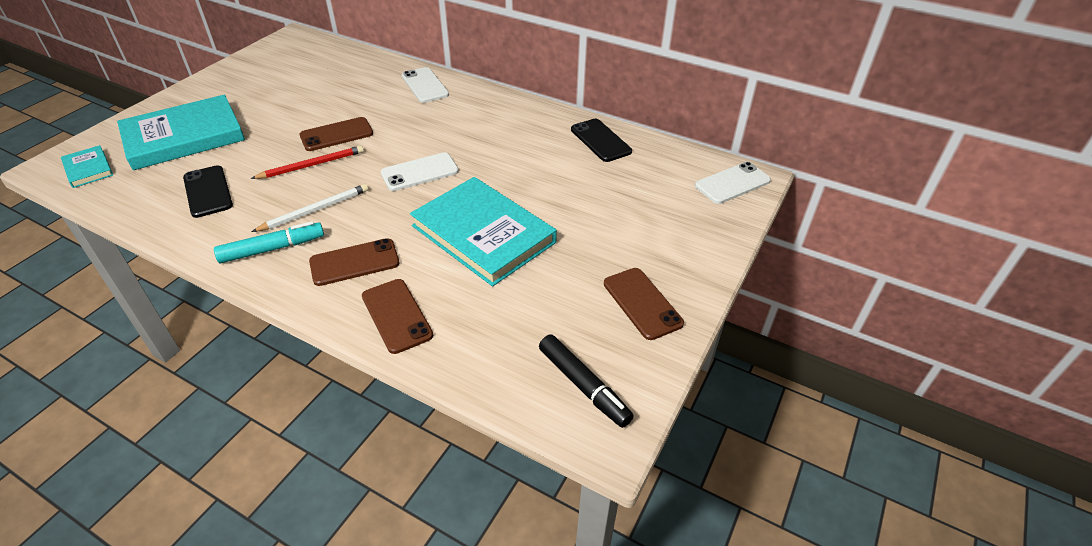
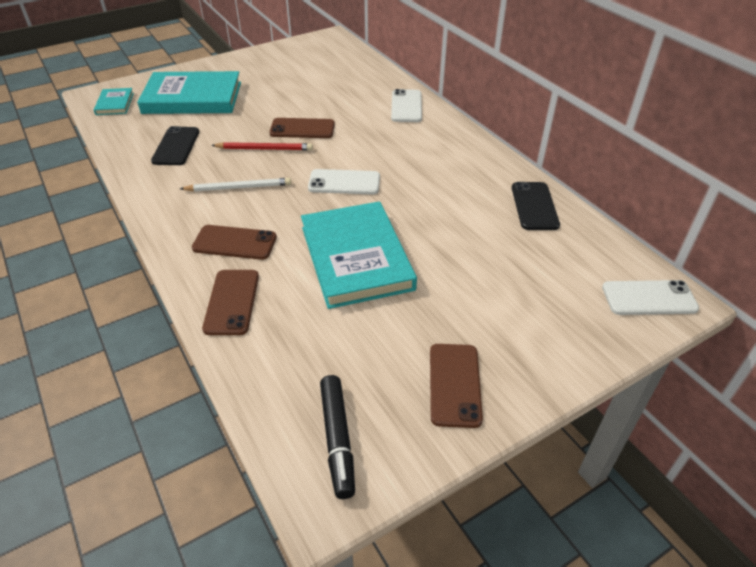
camera: 30 degrees right, 0 degrees up
(272, 249) = (185, 208): turquoise marker -> none

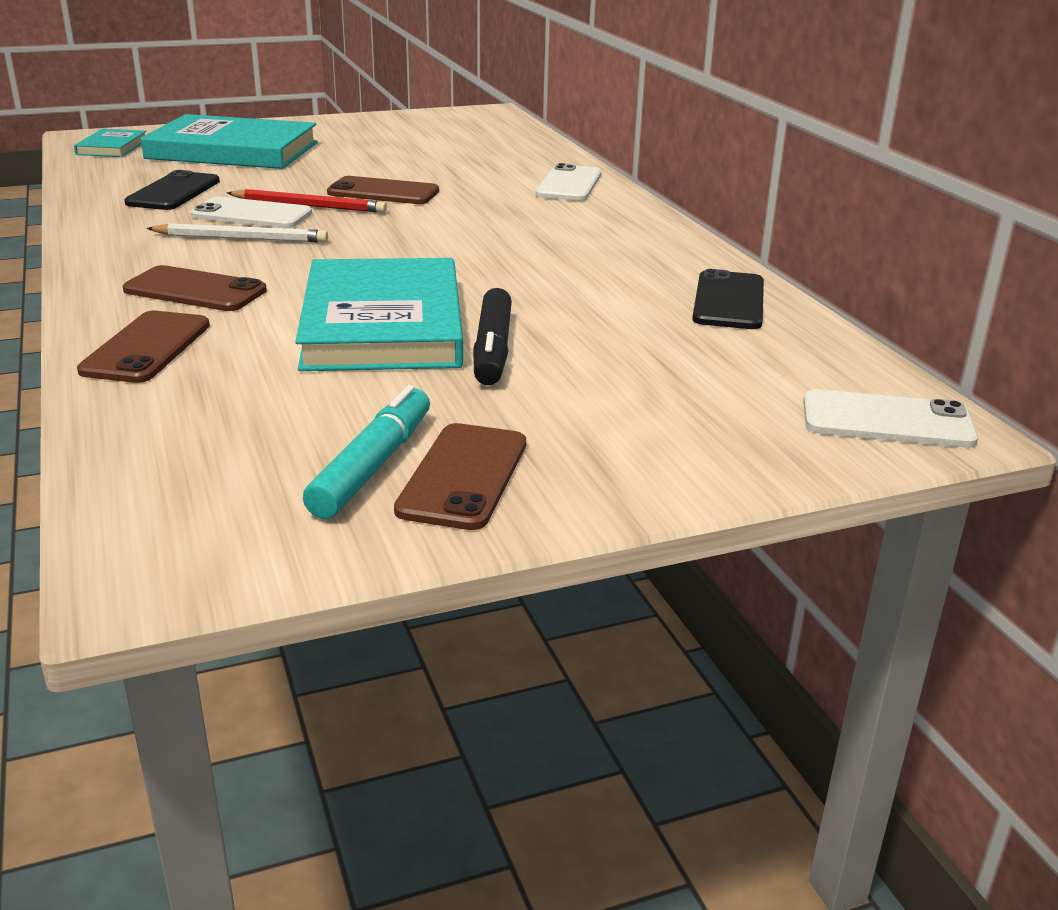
camera: 10 degrees right, 15 degrees down
(337, 439) = (216, 512): black marker -> black marker (492, 349)
(344, 182) = (415, 248): white phone -> white phone (252, 214)
(403, 384) = (372, 466): none -> turquoise marker

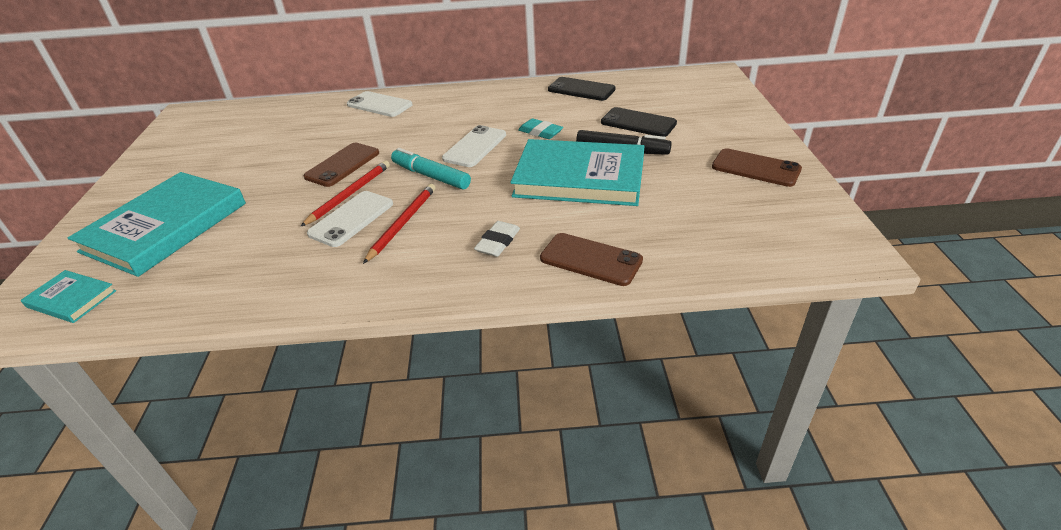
camera: 70 degrees left, 10 degrees up
(174, 192) = (262, 256): black phone -> black phone (638, 123)
(195, 290) = (498, 242): brown phone -> white eraser
(241, 238) = (402, 223): white pencil -> red pencil
(372, 466) = (746, 189): turquoise marker -> turquoise marker (431, 176)
(531, 285) = (540, 132): none -> turquoise eraser
(887, 421) = (708, 81): white phone -> white phone (475, 147)

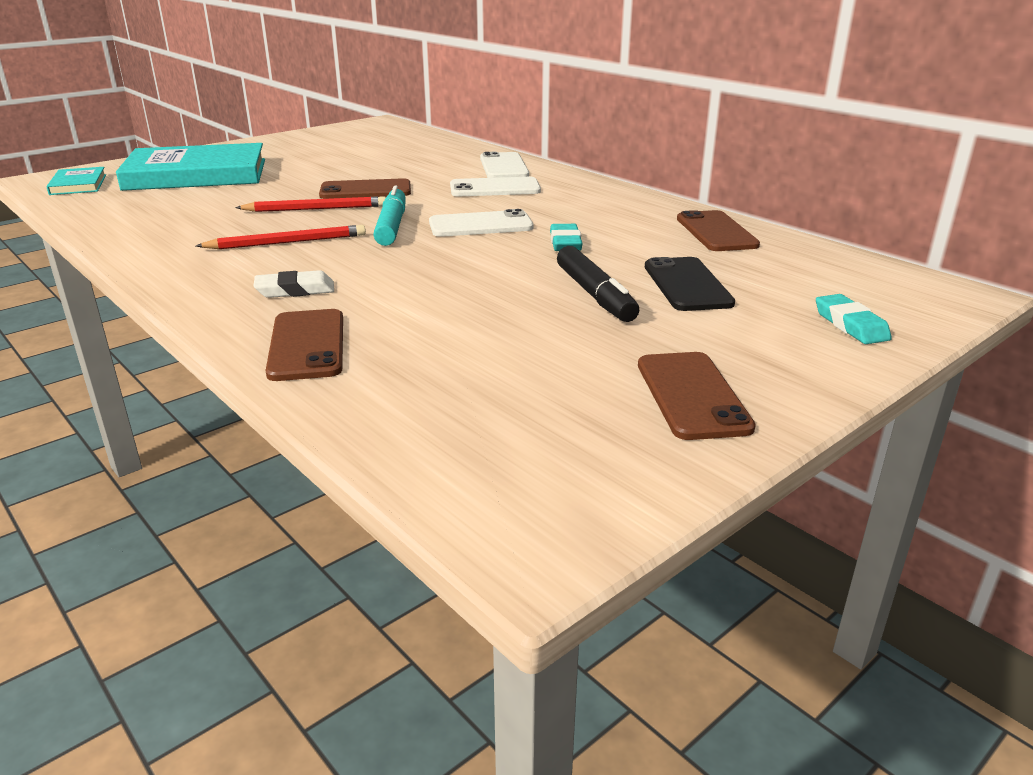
camera: 50 degrees right, 10 degrees down
(351, 219) = (274, 222): white phone -> white phone (495, 188)
(579, 178) = (487, 290): turquoise book -> none
(581, 89) = (716, 232): black phone -> brown phone
(722, 106) = (850, 325): none -> turquoise eraser

